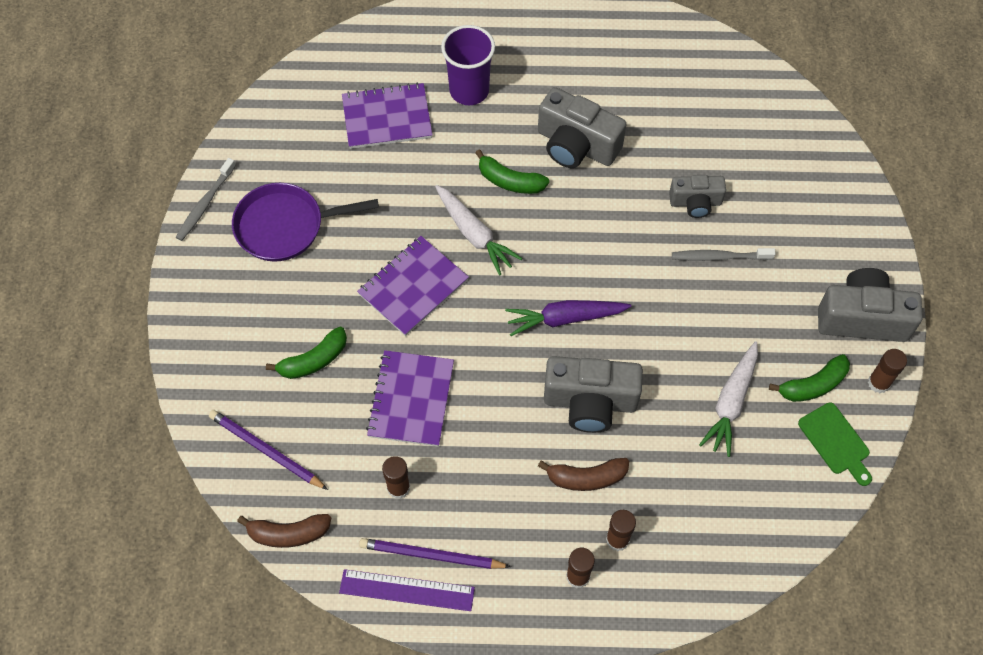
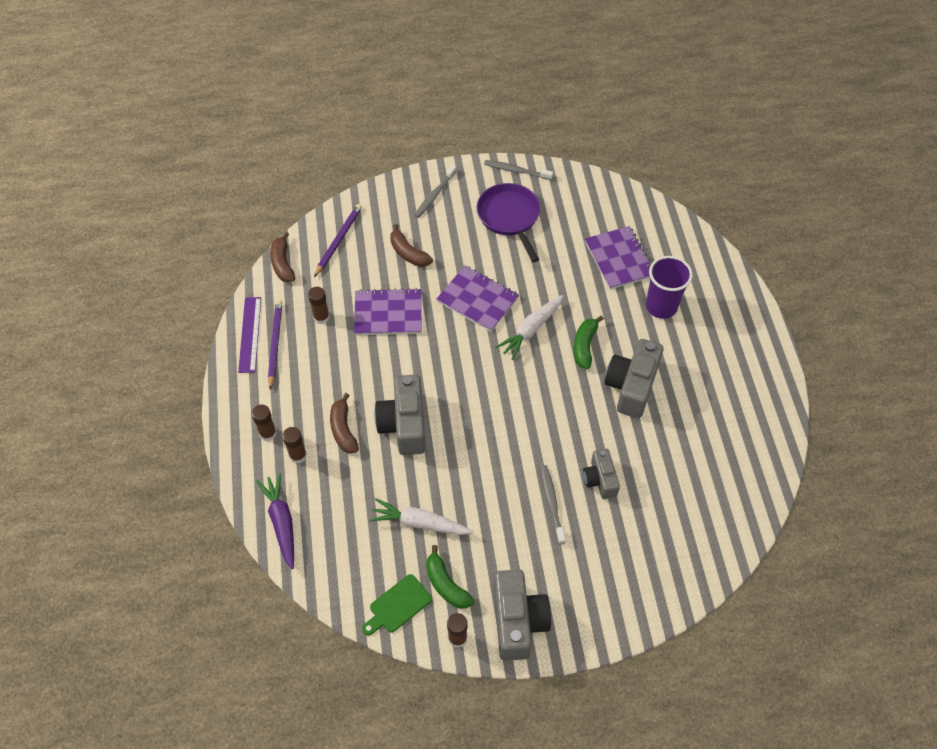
camera: 80 degrees right, 5 degrees down
(218, 312) = (435, 195): none -> grey toothbrush
(313, 360) = (408, 253): green banana -> brown banana
(564, 319) = (471, 399): purple carrot -> purple carrot (281, 522)

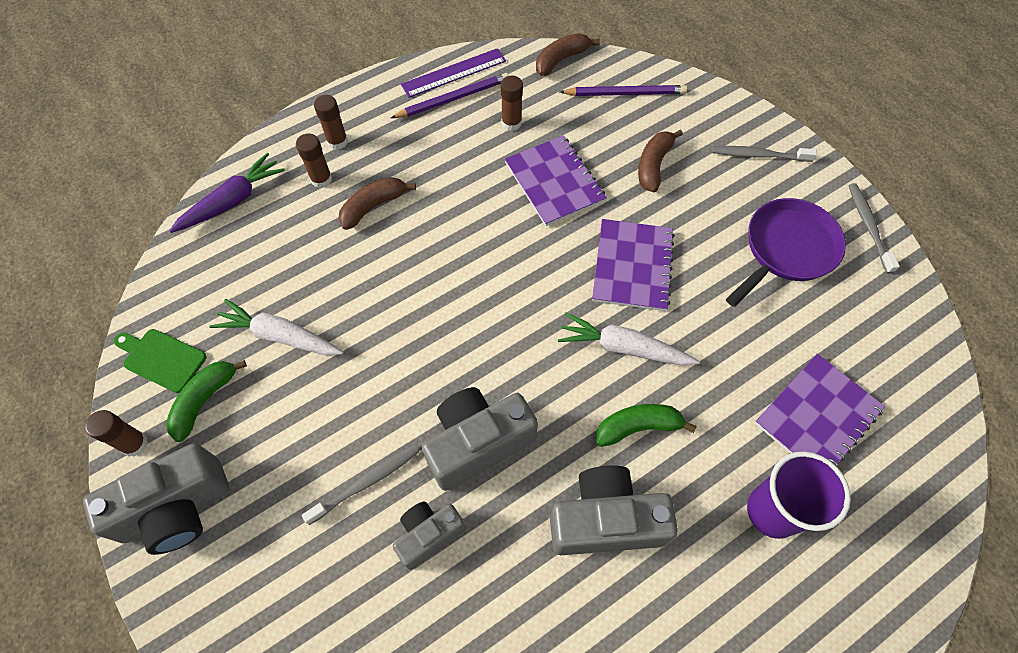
camera: 65 degrees right, 5 degrees up
(404, 424) = (408, 263): grey camera -> grey camera (477, 443)
(419, 523) = (279, 336): white carrot -> white carrot turned 60 degrees counterclockwise

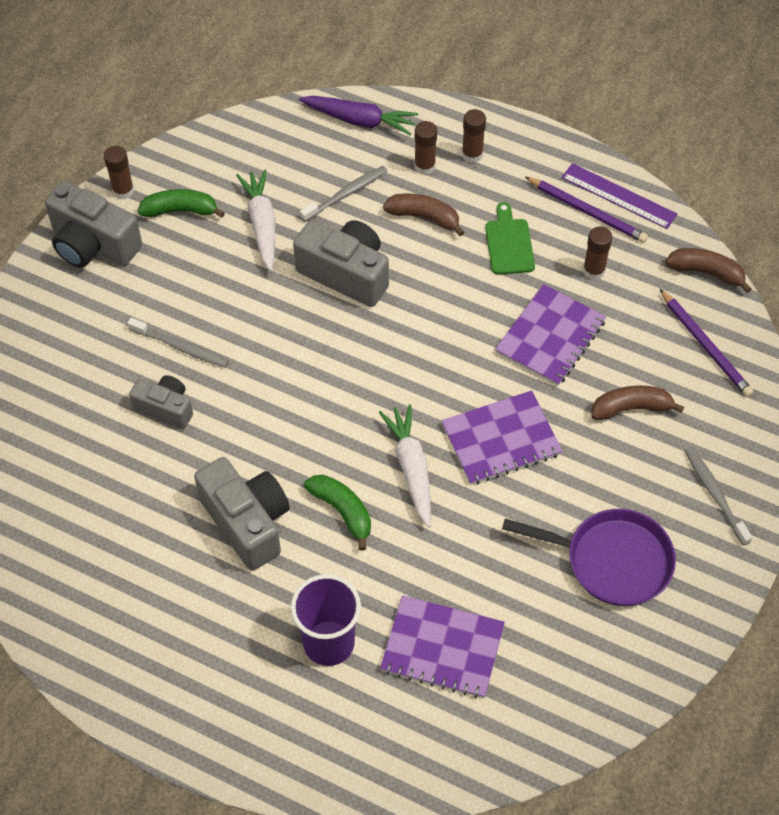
camera: 60 degrees right, 5 degrees down
(161, 359) = (195, 164): green cutting board -> green cutting board (509, 243)
(477, 443) = (257, 403): grey camera -> grey camera (346, 274)
(868, 226) = (695, 626): grey toothbrush -> grey toothbrush (345, 194)

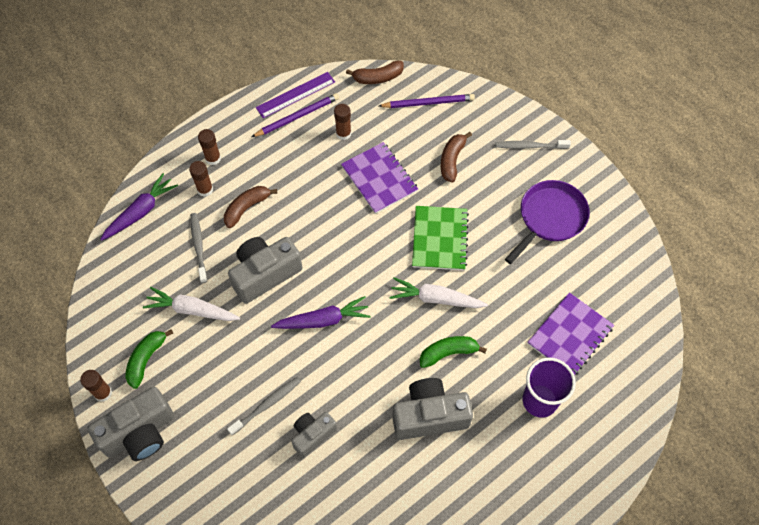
camera: 65 degrees left, 5 degrees up
(317, 358) = (323, 320): none -> purple carrot
(501, 439) = (439, 239): purple notebook -> green notebook
(509, 243) = (296, 169): green cutting board -> none
(706, 272) = (377, 77): brown banana -> brown banana turned 150 degrees counterclockwise

